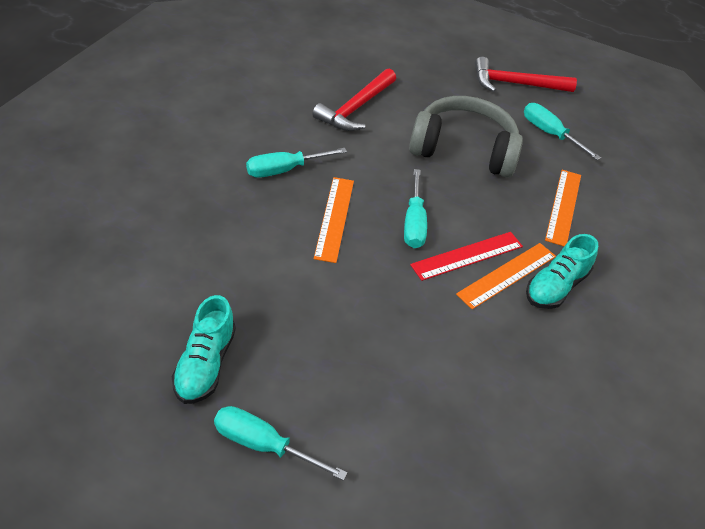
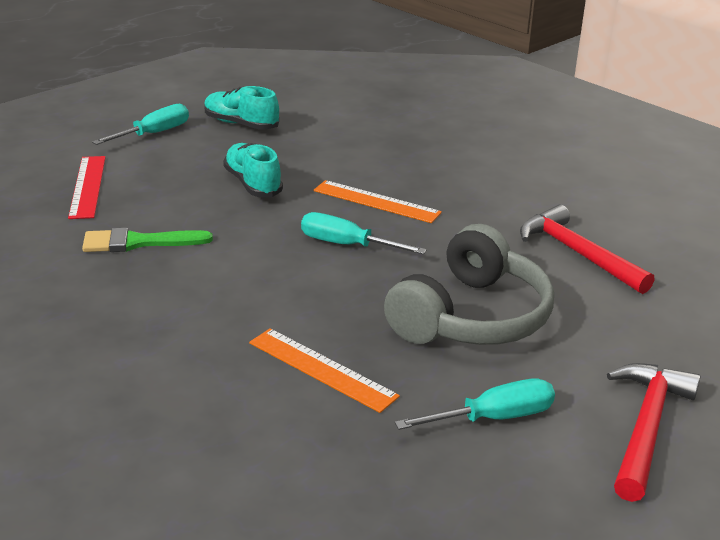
camera: 115 degrees right, 15 degrees down
(283, 170) = (463, 188): turquoise screwdriver -> none
(467, 256) = (278, 266): red ruler -> red ruler (87, 186)
(492, 360) = (138, 242): none -> green brush
(507, 275) = (234, 284): orange ruler -> none
(556, 287) = (194, 312): turquoise shoe -> turquoise shoe (253, 184)

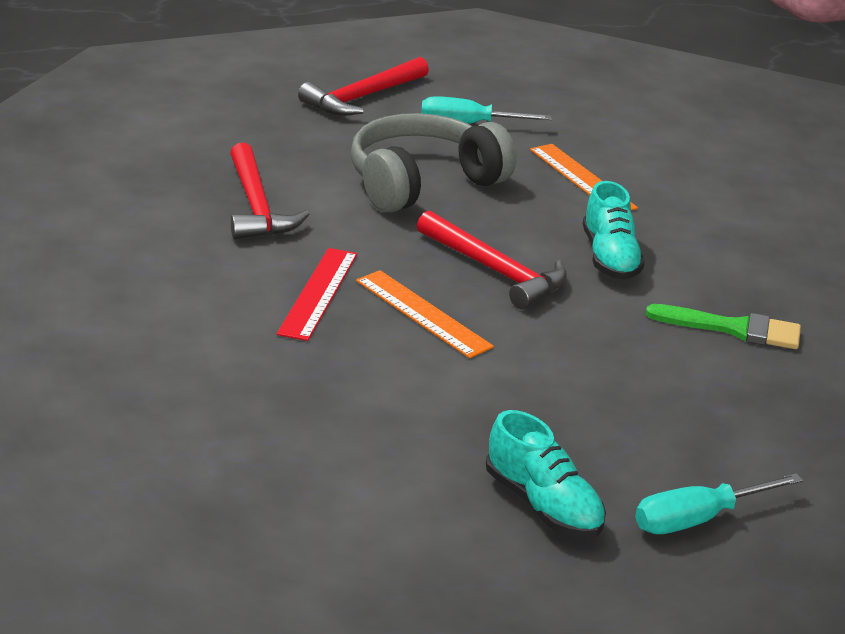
camera: 160 degrees left, 0 degrees up
(87, 186) = (802, 429): red ruler -> red ruler (318, 293)
(253, 184) = (569, 378): turquoise shoe -> turquoise shoe (610, 258)
(346, 245) = (495, 271): turquoise screwdriver -> red hammer

